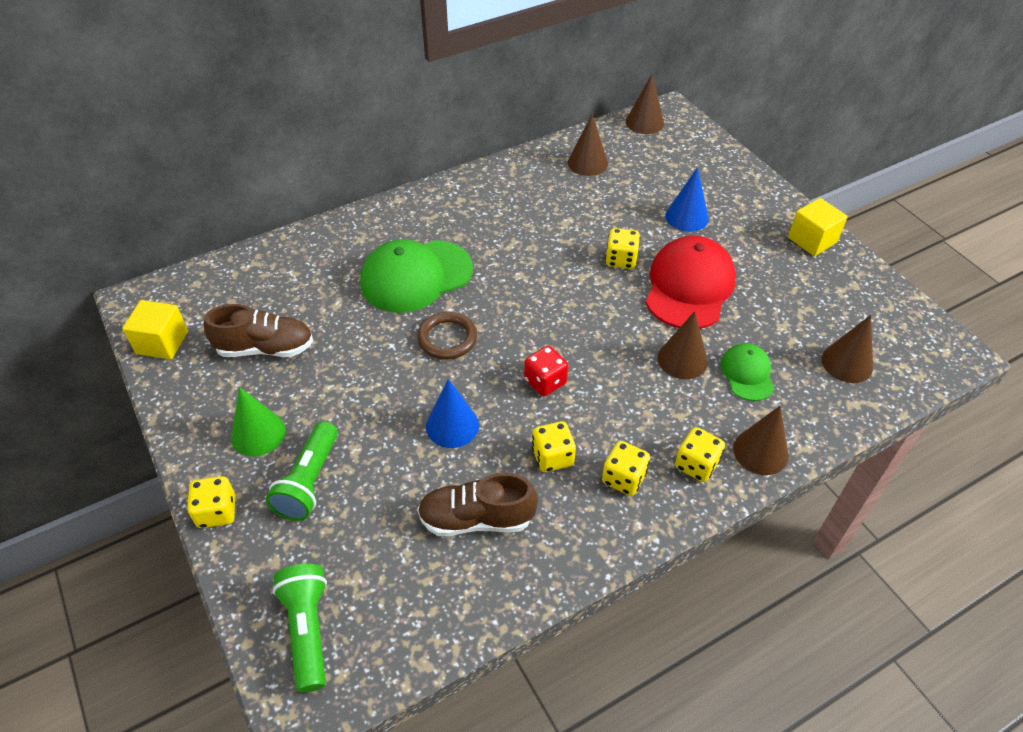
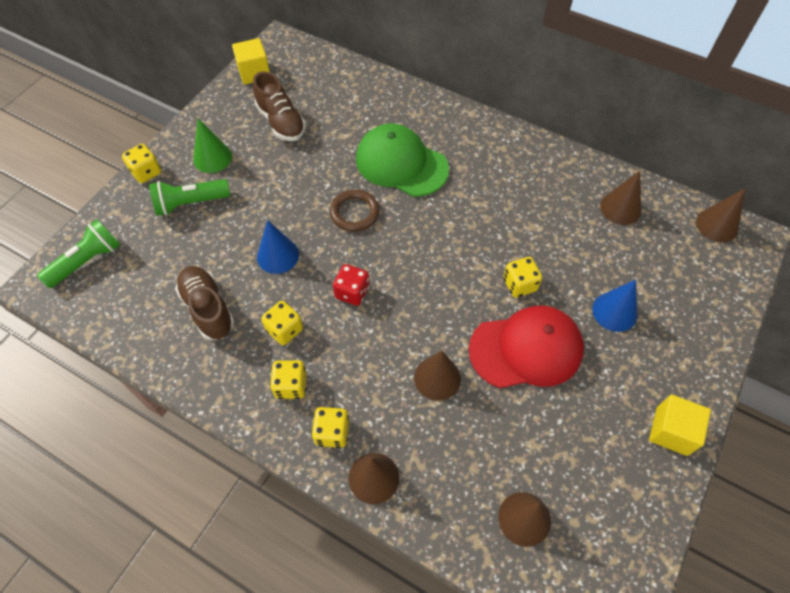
camera: 60 degrees right, 10 degrees up
(747, 373) = (454, 435): green cap -> none

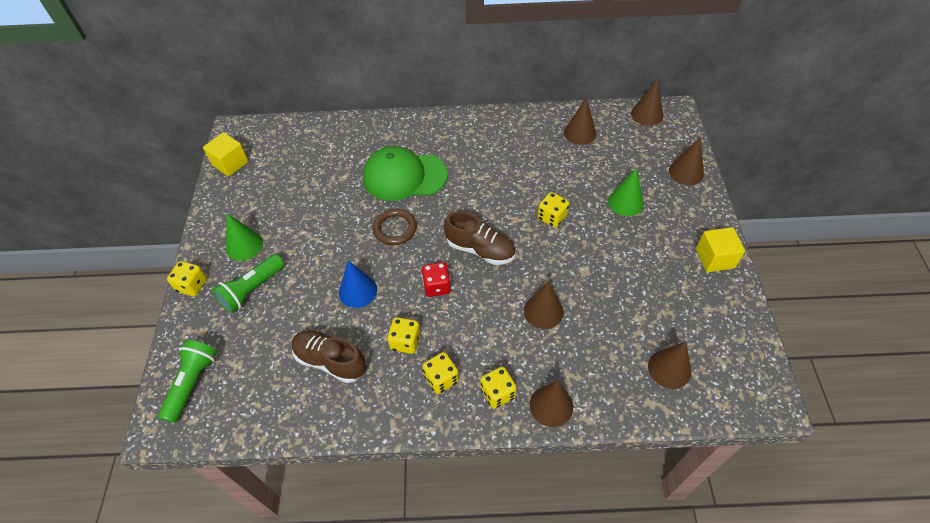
camera: 30 degrees left, 5 degrees down
(281, 122) = (283, 190): brown shoe -> brown shoe (480, 249)
(526, 349) = (588, 258): red cap -> none
(614, 312) = (626, 202): blue cone -> green cone
(713, 315) = (686, 172): none -> brown cone

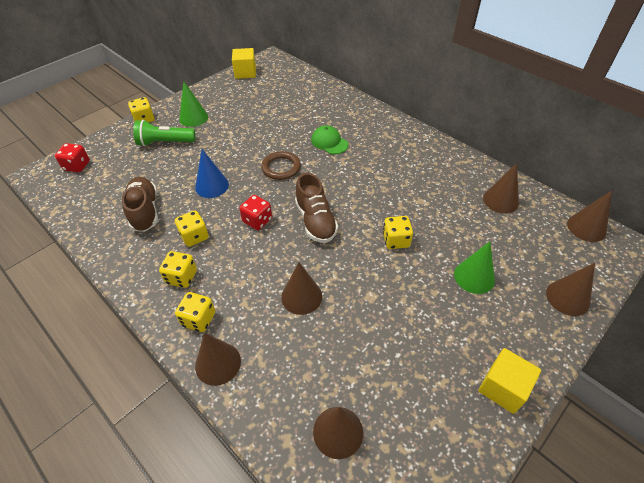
camera: 45 degrees right, 5 degrees down
(192, 383) = (77, 166): green flashlight -> red dice
(404, 176) = (329, 142): green cap -> green cap, size x0.53

